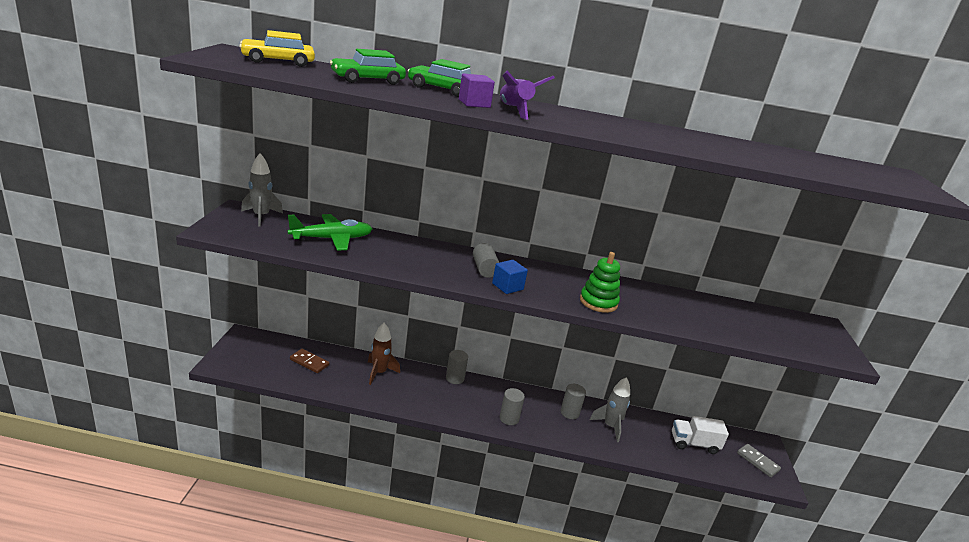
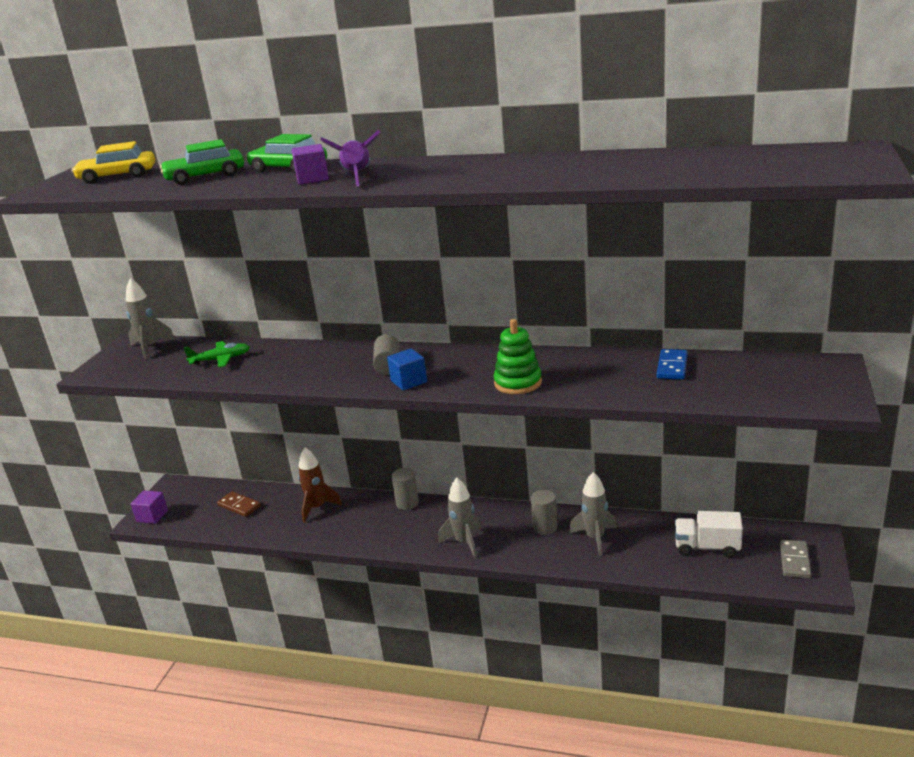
camera: 15 degrees right, 0 degrees up
(229, 362) = (152, 516): none -> purple cube
(332, 239) = (221, 359): green plane -> green plane, size x0.65
(509, 418) = (464, 542): grey cylinder -> grey rocket
(710, 307) = (672, 367): none -> blue domino
(757, 462) = (794, 561): grey domino -> grey domino turned 45 degrees clockwise

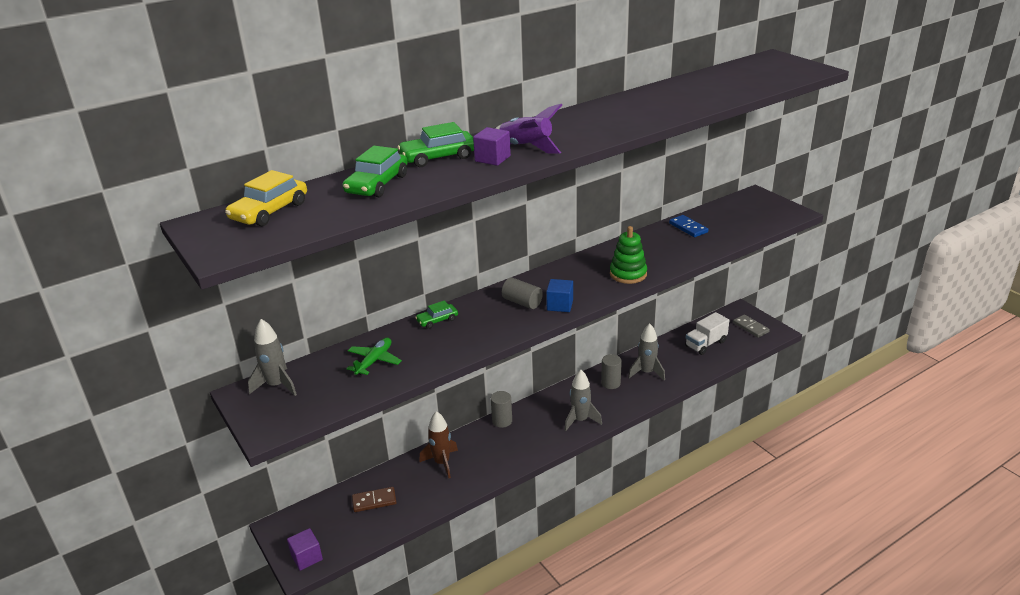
camera: 50 degrees left, 5 degrees up
(310, 350) = (437, 320): none -> green car

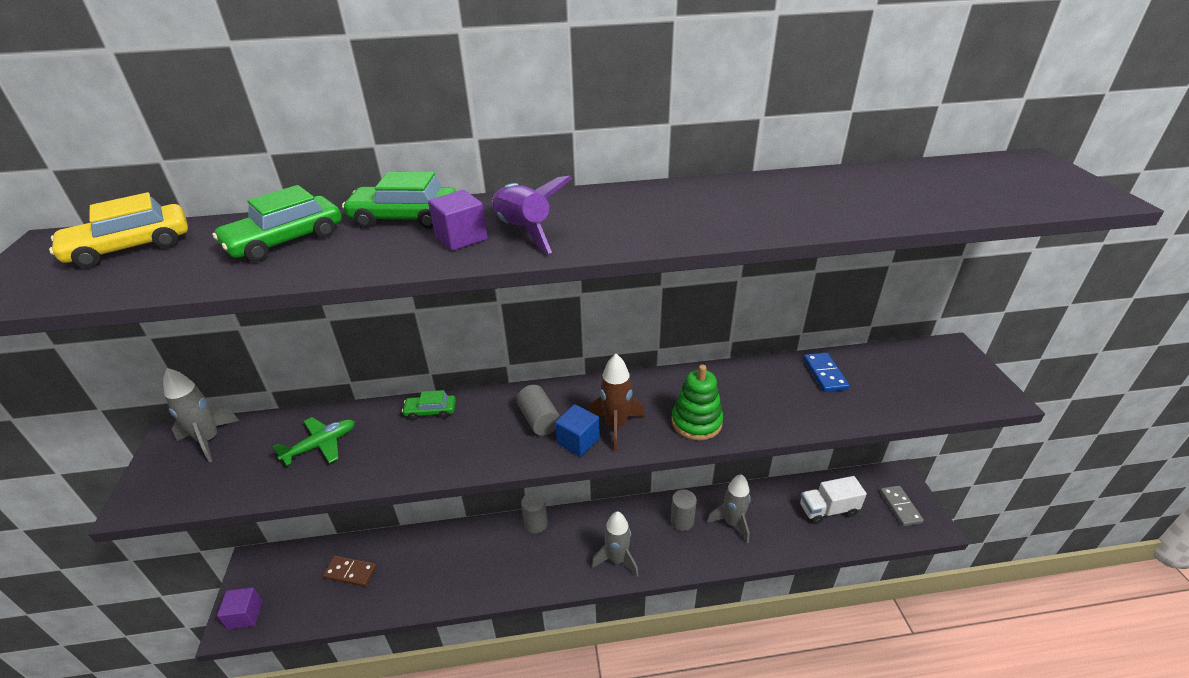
camera: 25 degrees right, 5 degrees up
(442, 463) = (443, 553): brown rocket -> brown rocket (616, 426)

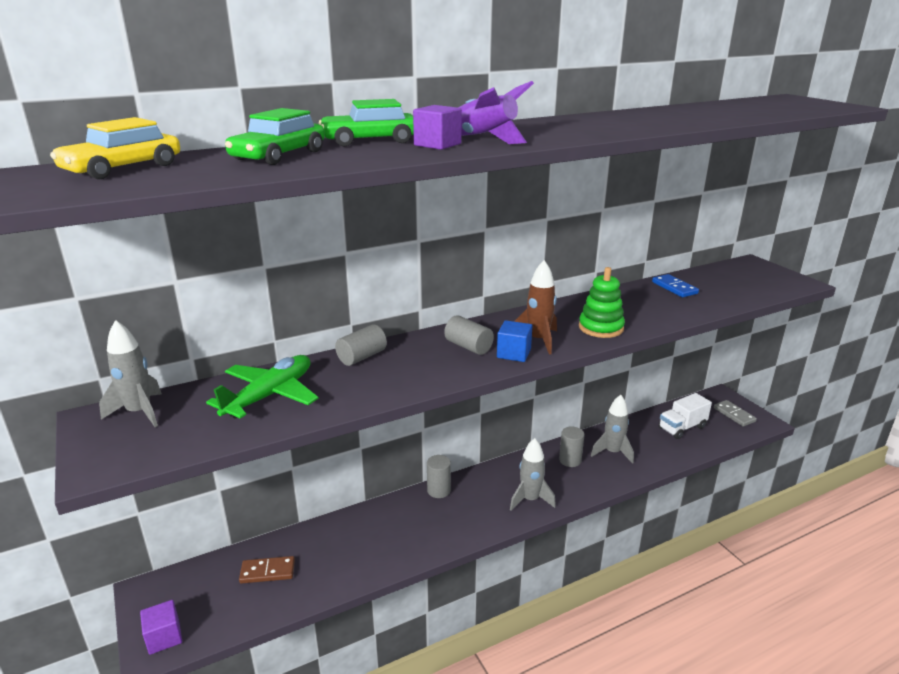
camera: 20 degrees left, 10 degrees down
(321, 445) = (270, 395): green plane -> green plane, size x1.53
(430, 411) = (362, 357): green car -> grey cylinder

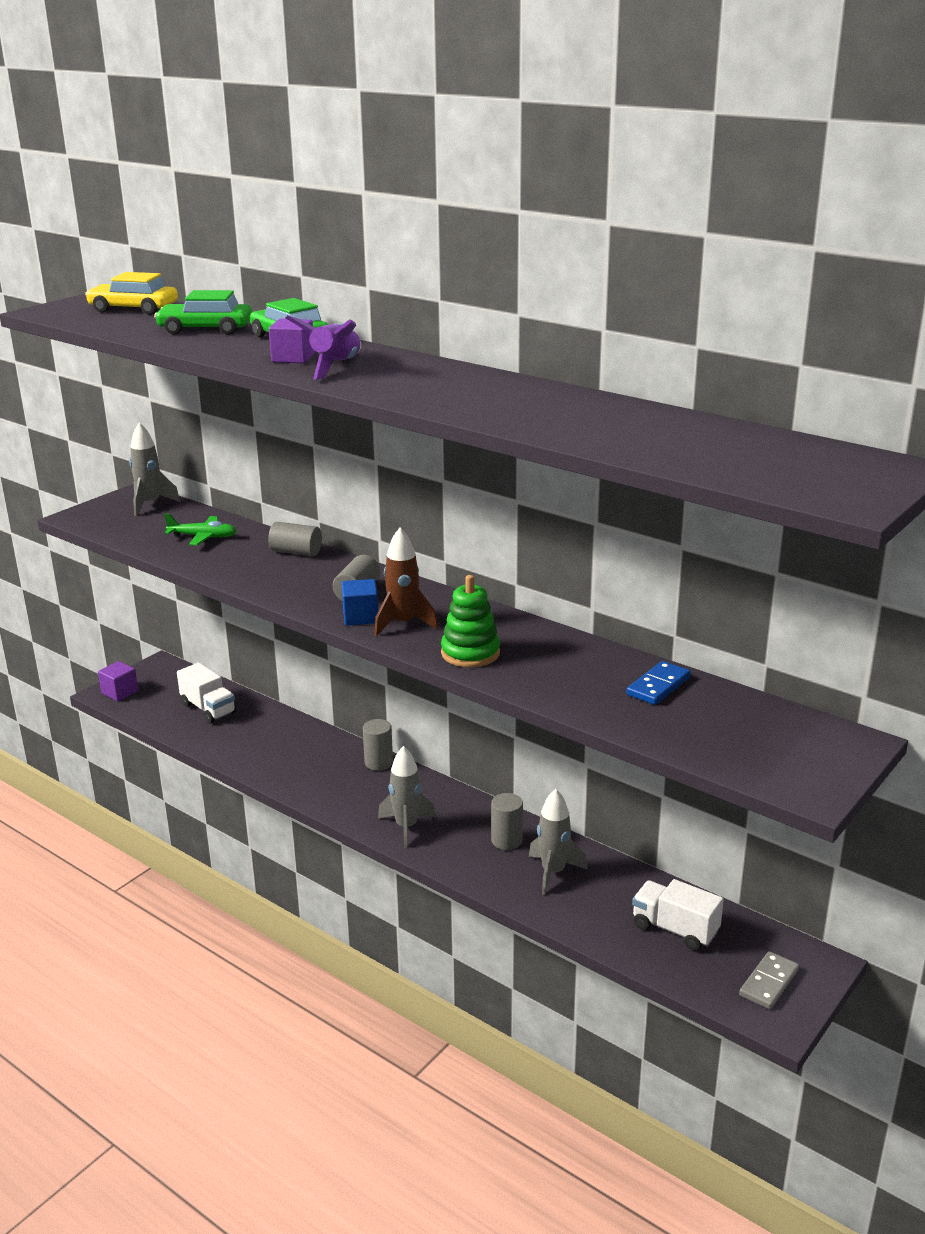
camera: 65 degrees right, 0 degrees up
(267, 572) = (208, 709): brown domino -> white truck
(270, 395) = (203, 537): green plane -> green plane, size x0.65

